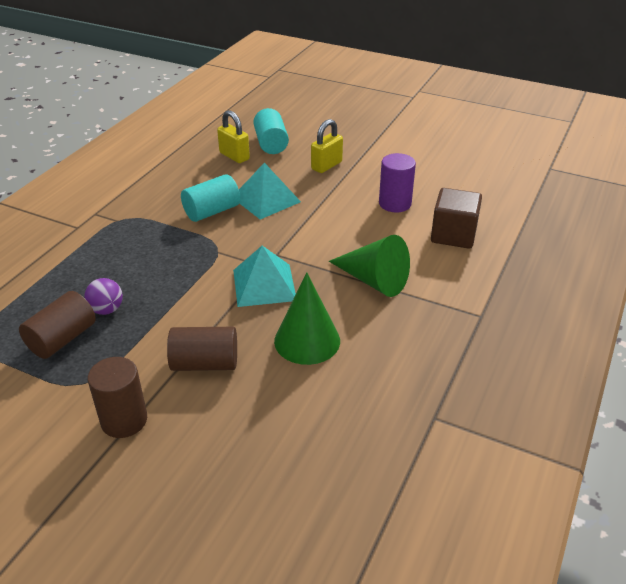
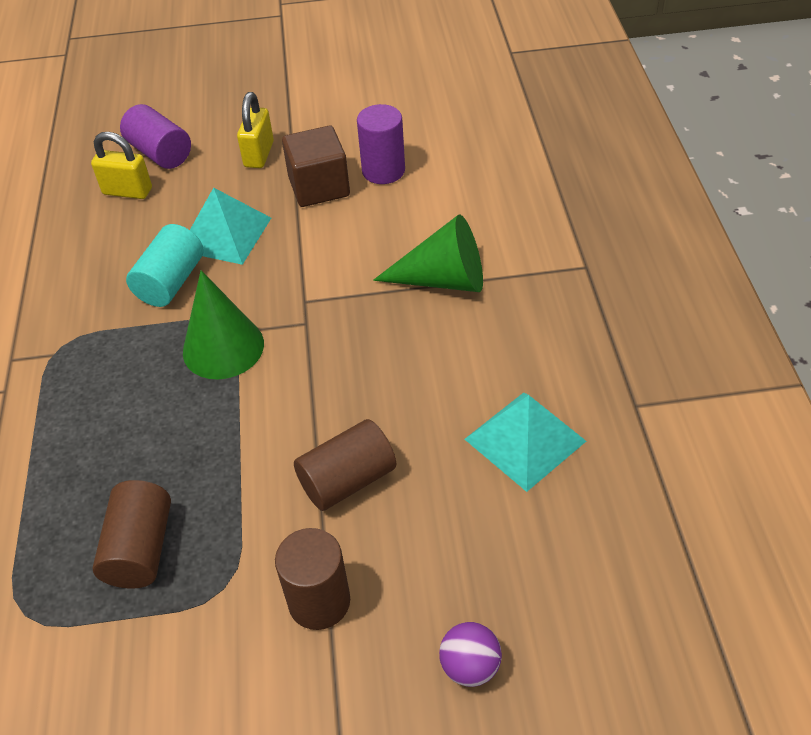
camera: 30 degrees left, 10 degrees up
(107, 310) = (161, 480): purple ball -> purple ball (470, 666)
(264, 285) = (326, 347): turquoise pyramid -> turquoise pyramid (525, 440)
(271, 144) = (160, 153): turquoise cylinder -> purple cylinder
(307, 340) = (435, 390): green cone -> green cone (223, 347)
(453, 235) = (480, 182): brown cube -> brown cube (319, 187)

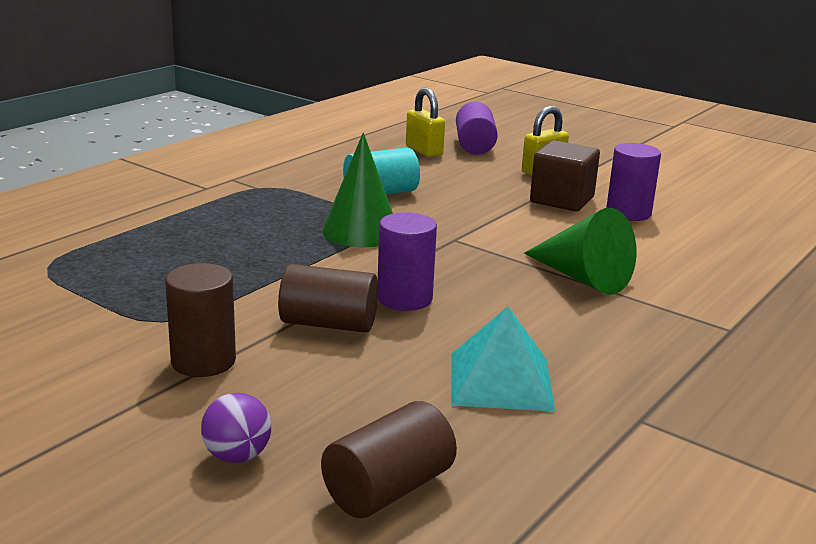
camera: 40 degrees right, 25 degrees down
(141, 548) = (151, 278): brown cylinder -> brown cylinder (388, 489)
(225, 234) = (454, 190): turquoise pyramid -> none
(361, 405) = (404, 299): none -> purple cylinder

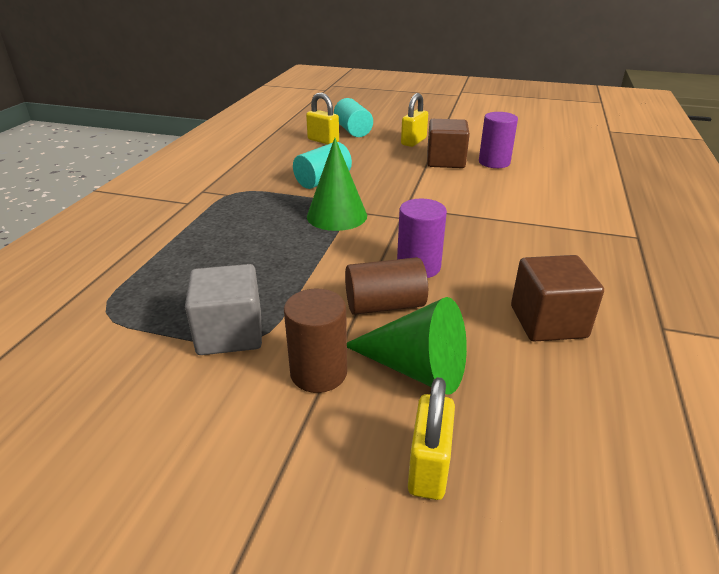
camera: 20 degrees left, 10 degrees up
(147, 310) = (230, 333): none -> grey cube
(237, 456) = (429, 467): purple ball -> yellow padlock
(388, 489) = (570, 457): brown cylinder -> none
(474, 145) = (353, 130): purple cylinder -> turquoise cylinder
(501, 381) = (548, 322): turquoise pyramid -> brown cube
(582, 278) = (515, 219): green cone -> green cone (415, 368)

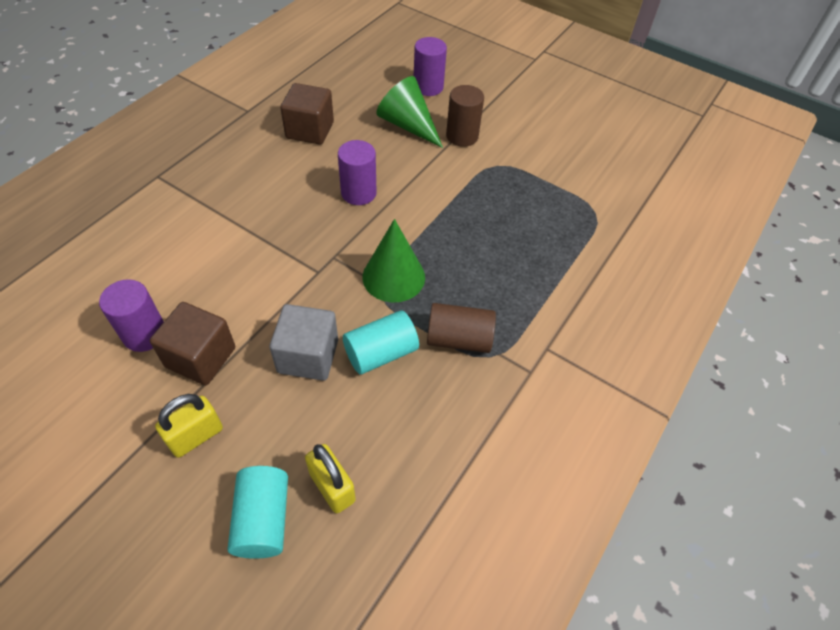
camera: 165 degrees left, 20 degrees up
(230, 333) = (509, 173): grey cube -> grey cube (308, 356)
(385, 305) = (403, 167): brown cylinder -> brown cylinder (459, 339)
(429, 467) = (428, 87): yellow padlock -> purple cylinder

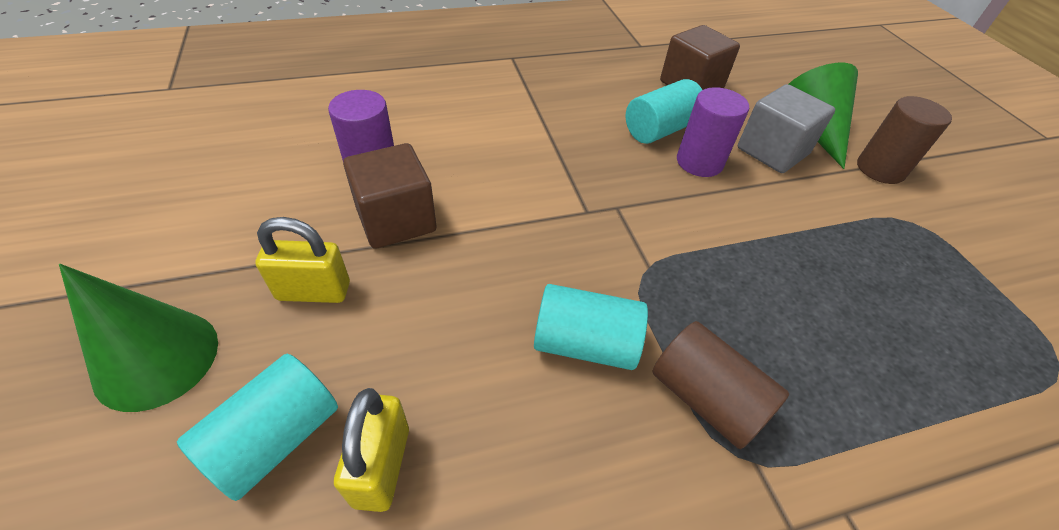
camera: 40 degrees right, 5 degrees down
(308, 356) = (498, 289): grey cube -> grey cube (772, 151)
(316, 181) = (660, 130): none -> turquoise cylinder
(393, 277) = (673, 267): green cone -> green cone (156, 358)
(428, 87) = (866, 105): purple cylinder -> none

